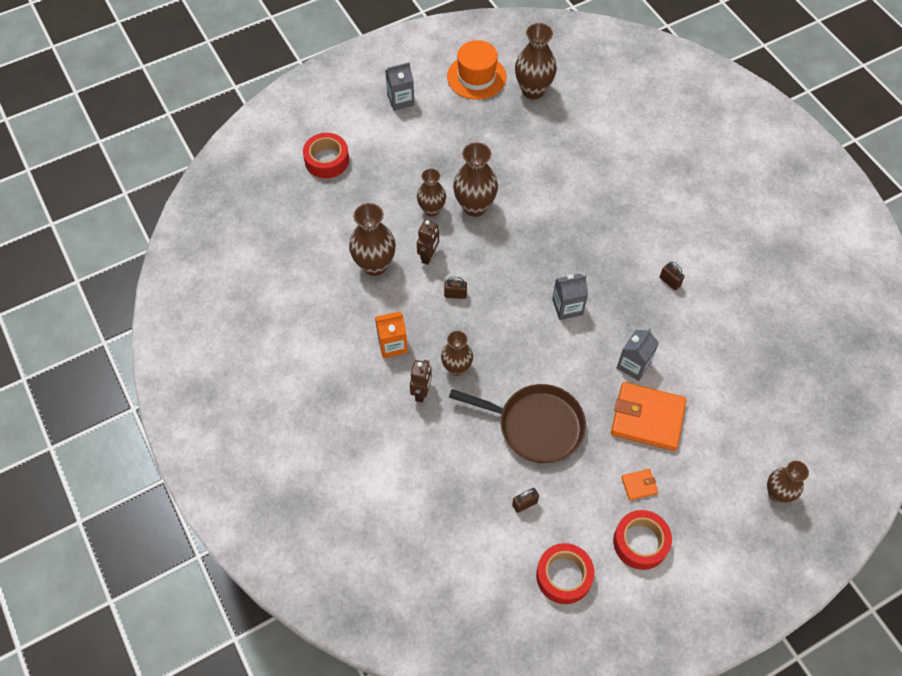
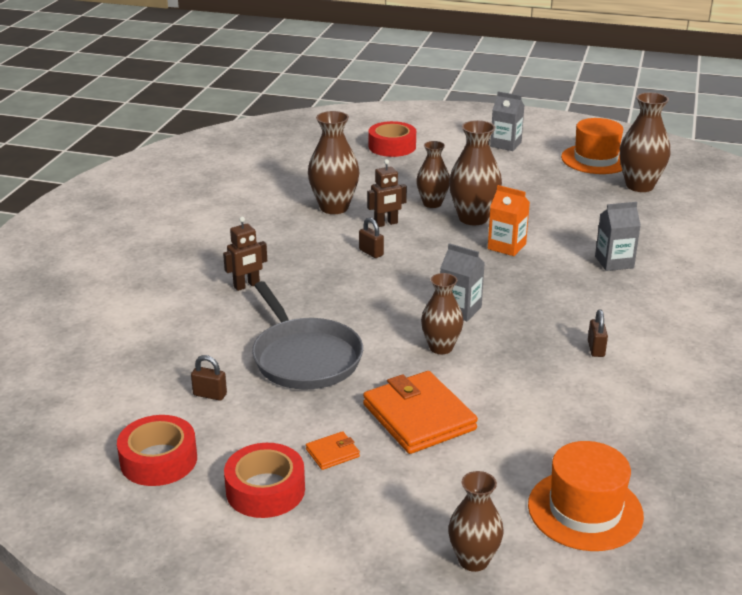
camera: 45 degrees right, 30 degrees down
(392, 344) = (272, 251): orange carton -> orange carton (506, 246)
(457, 367) = (299, 289): brown vase -> brown vase (441, 347)
(535, 425) = (305, 357): brown pan -> grey pan
(633, 365) = (464, 377): grey carton -> grey carton (614, 262)
(639, 485) = (332, 453): orange wallet -> orange wallet turned 60 degrees counterclockwise
(786, 414) = (585, 510): none -> orange hat

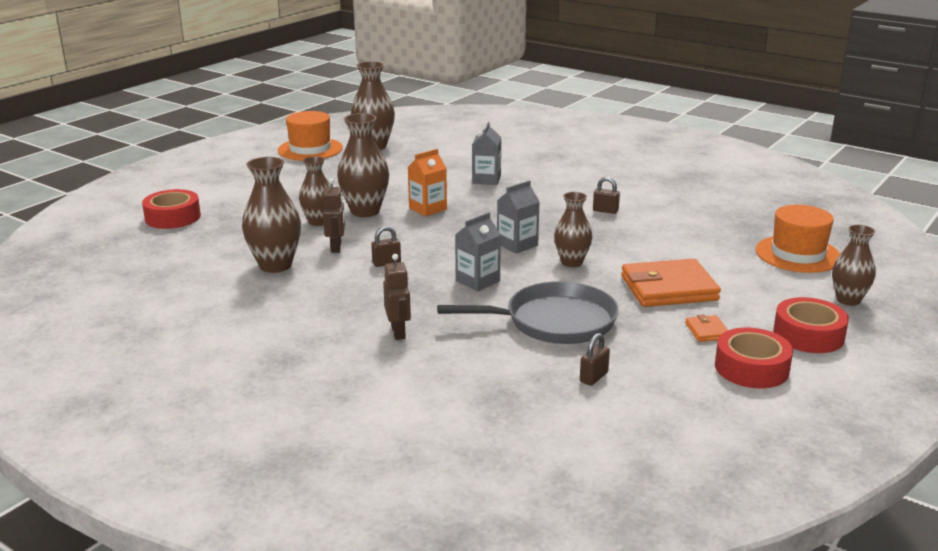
camera: 70 degrees left, 5 degrees down
(158, 460) = (693, 417): red tape -> red tape (808, 335)
(505, 144) = (237, 173): grey carton -> grey carton (477, 281)

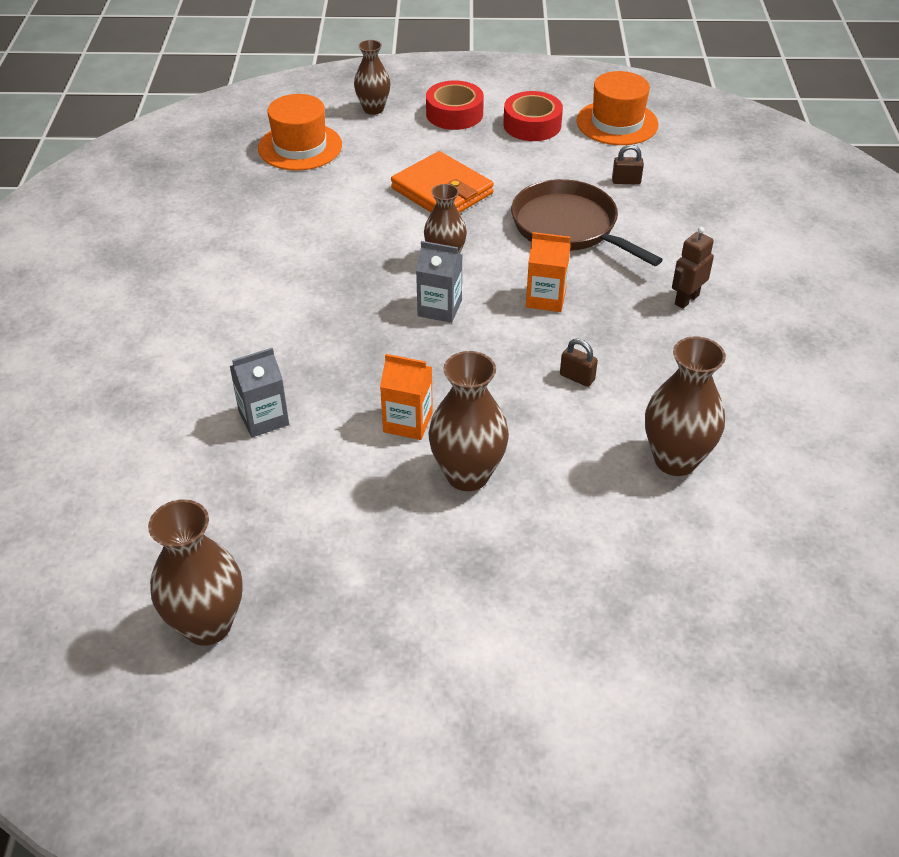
camera: 125 degrees left, 20 degrees up
(173, 217) = (679, 670): red tape -> none
(310, 149) = (283, 709): orange hat -> orange hat (617, 123)
(318, 222) = (538, 499): brown vase -> none
(336, 247) = (585, 438): brown robot -> none
(477, 281) = (546, 298): grey carton -> orange carton
(554, 322) = (568, 227): grey pan -> brown pan
(605, 211) = (290, 283): brown padlock -> none
(707, 331) = (498, 154): orange wallet -> none

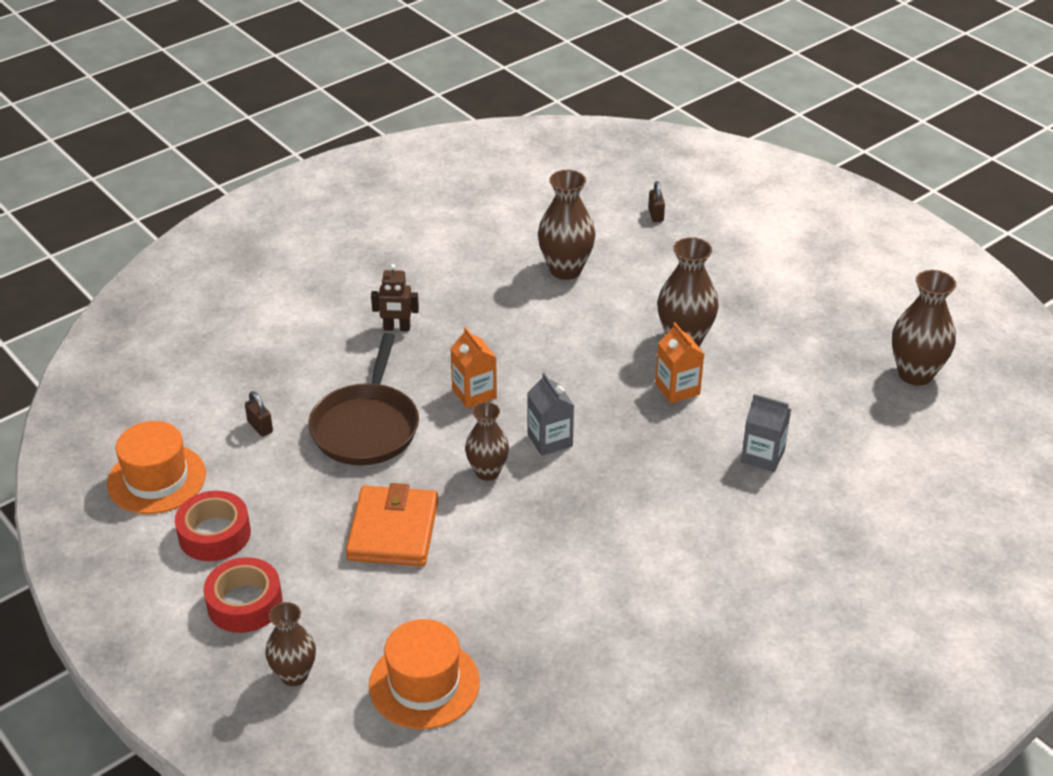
camera: 130 degrees left, 5 degrees down
(577, 377) = (541, 339): brown padlock -> brown padlock (655, 215)

